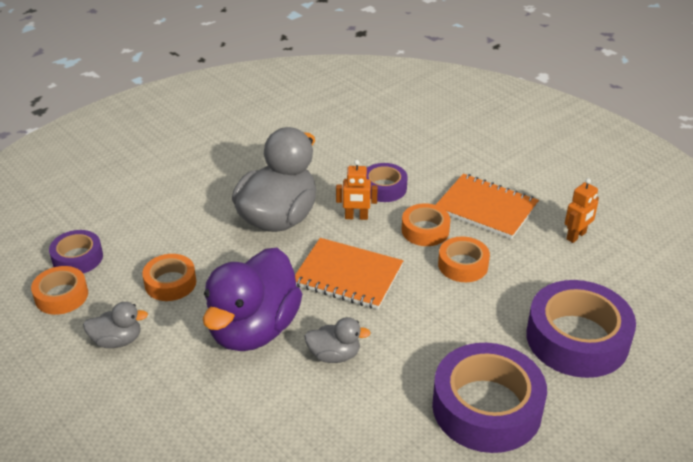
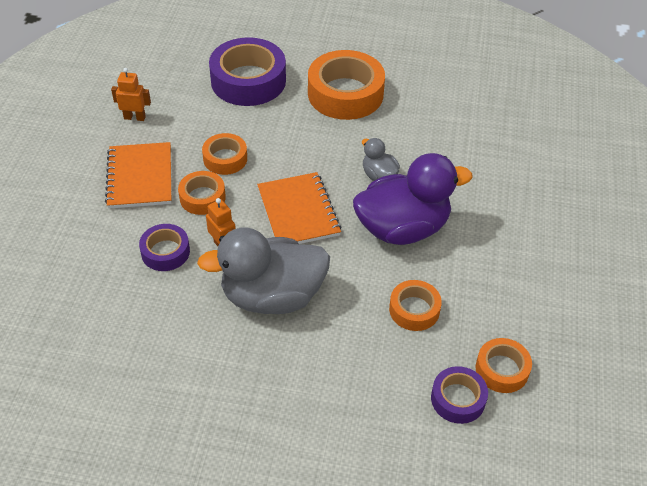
camera: 130 degrees left, 10 degrees up
(117, 340) = (495, 295): grey duck -> none
(486, 407) = (345, 94): purple tape -> orange tape

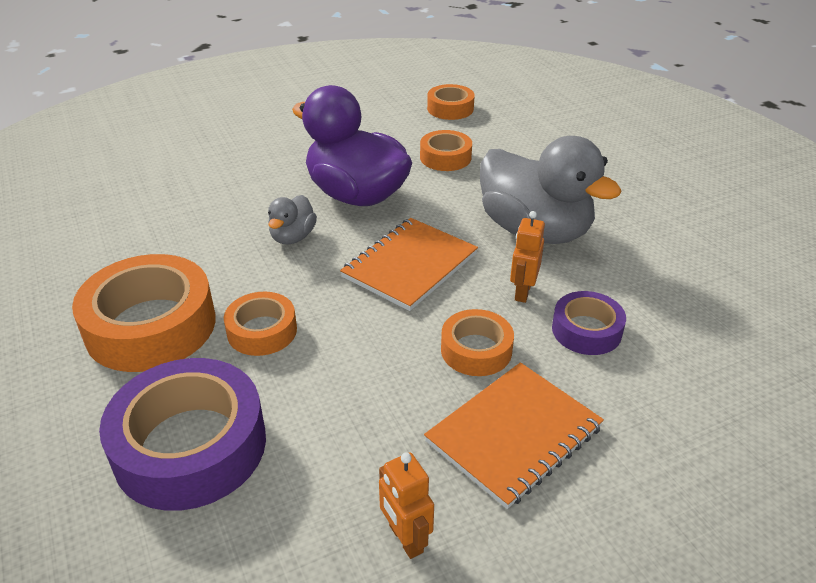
camera: 125 degrees left, 10 degrees down
(225, 159) = (389, 370): orange tape -> orange tape (262, 331)
(458, 399) = (500, 116): purple tape -> none

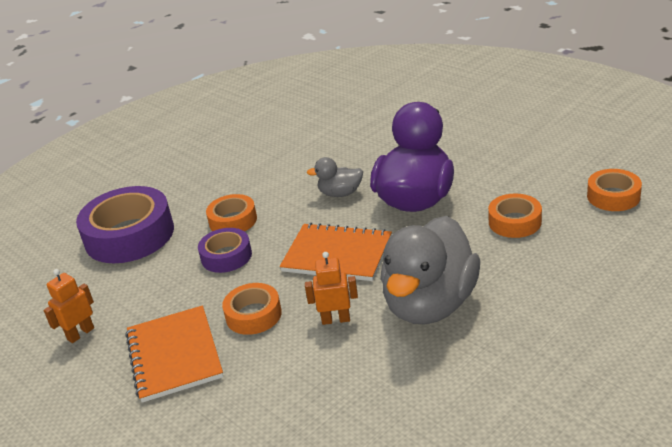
camera: 75 degrees right, 5 degrees down
(151, 326) = (220, 182): orange tape -> none
(513, 434) = (174, 355): orange notebook -> orange notebook turned 45 degrees clockwise
(586, 330) = (303, 366): purple tape -> purple tape (226, 256)

